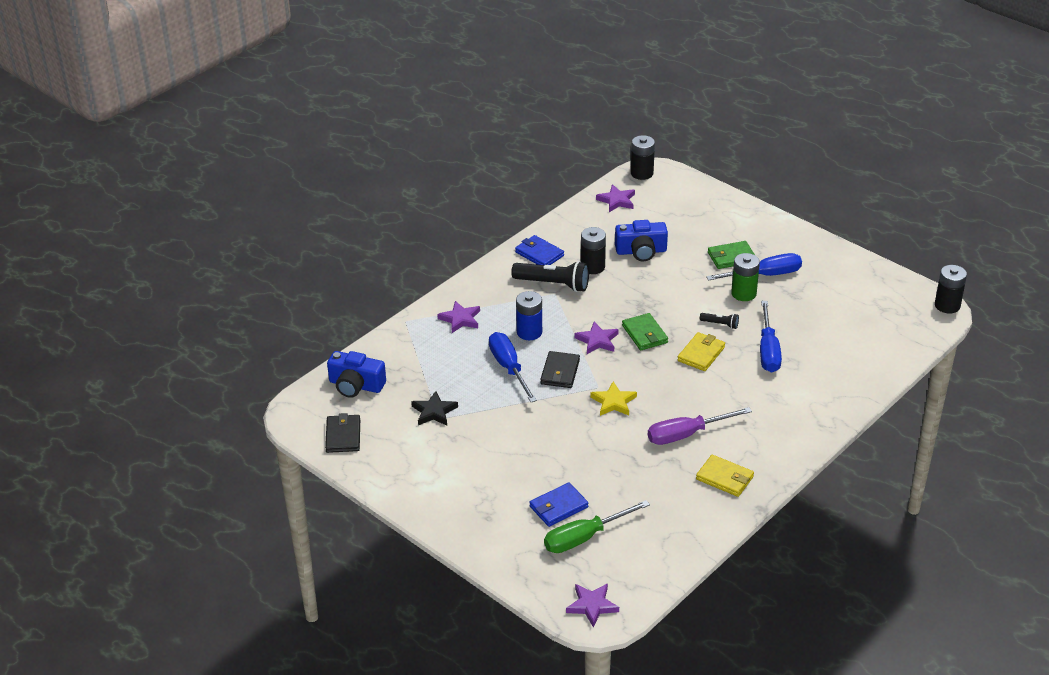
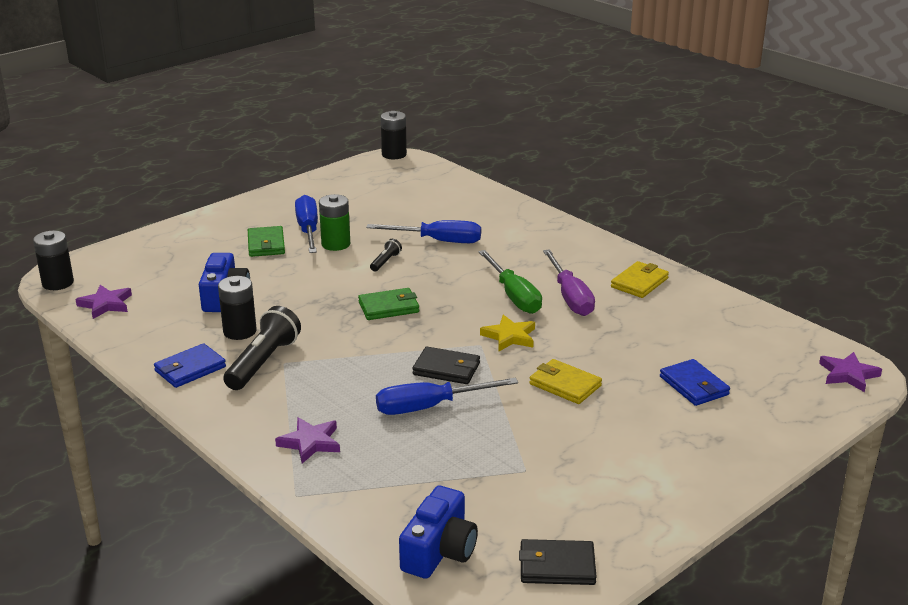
camera: 85 degrees left, 10 degrees down
(434, 411) = (511, 474): black star -> none
(529, 332) = (359, 387): blue battery -> none
(585, 537) = (742, 372): green screwdriver -> green screwdriver (514, 296)
(597, 340) = (391, 339): purple star -> none
(701, 354) = (434, 277): yellow wallet -> yellow wallet (565, 385)

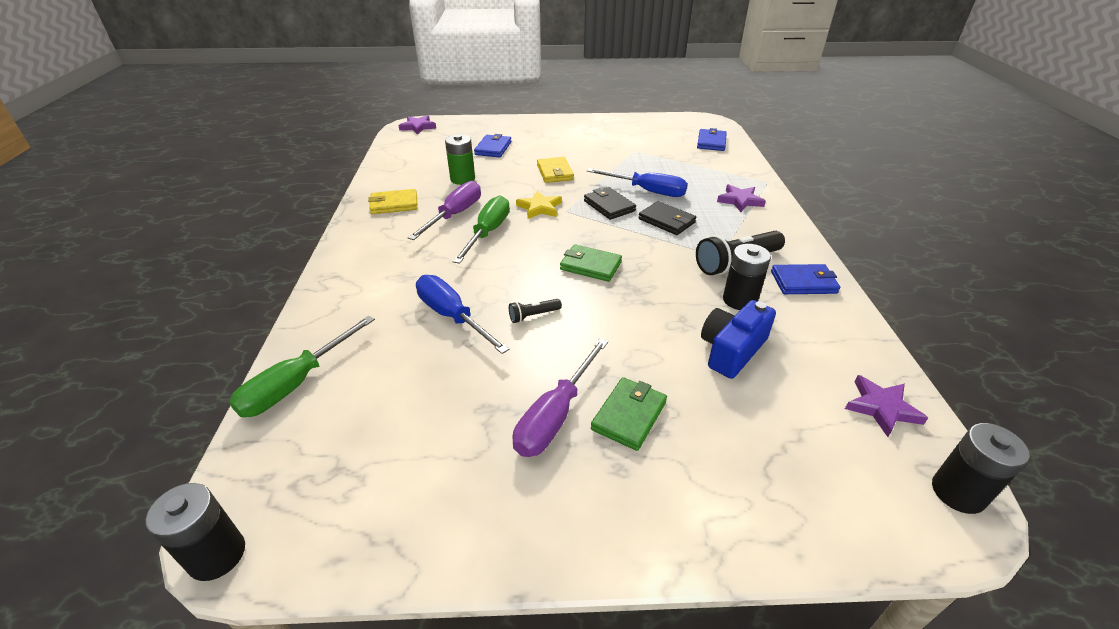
camera: 140 degrees left, 10 degrees up
(308, 230) = (556, 415): blue screwdriver -> purple screwdriver
(336, 244) = (551, 369): green battery -> green battery (462, 179)
(439, 551) = (711, 142): blue camera -> blue wallet
(467, 189) = (297, 383): none -> green screwdriver
(557, 566) = (666, 124): black wallet -> black wallet (666, 221)

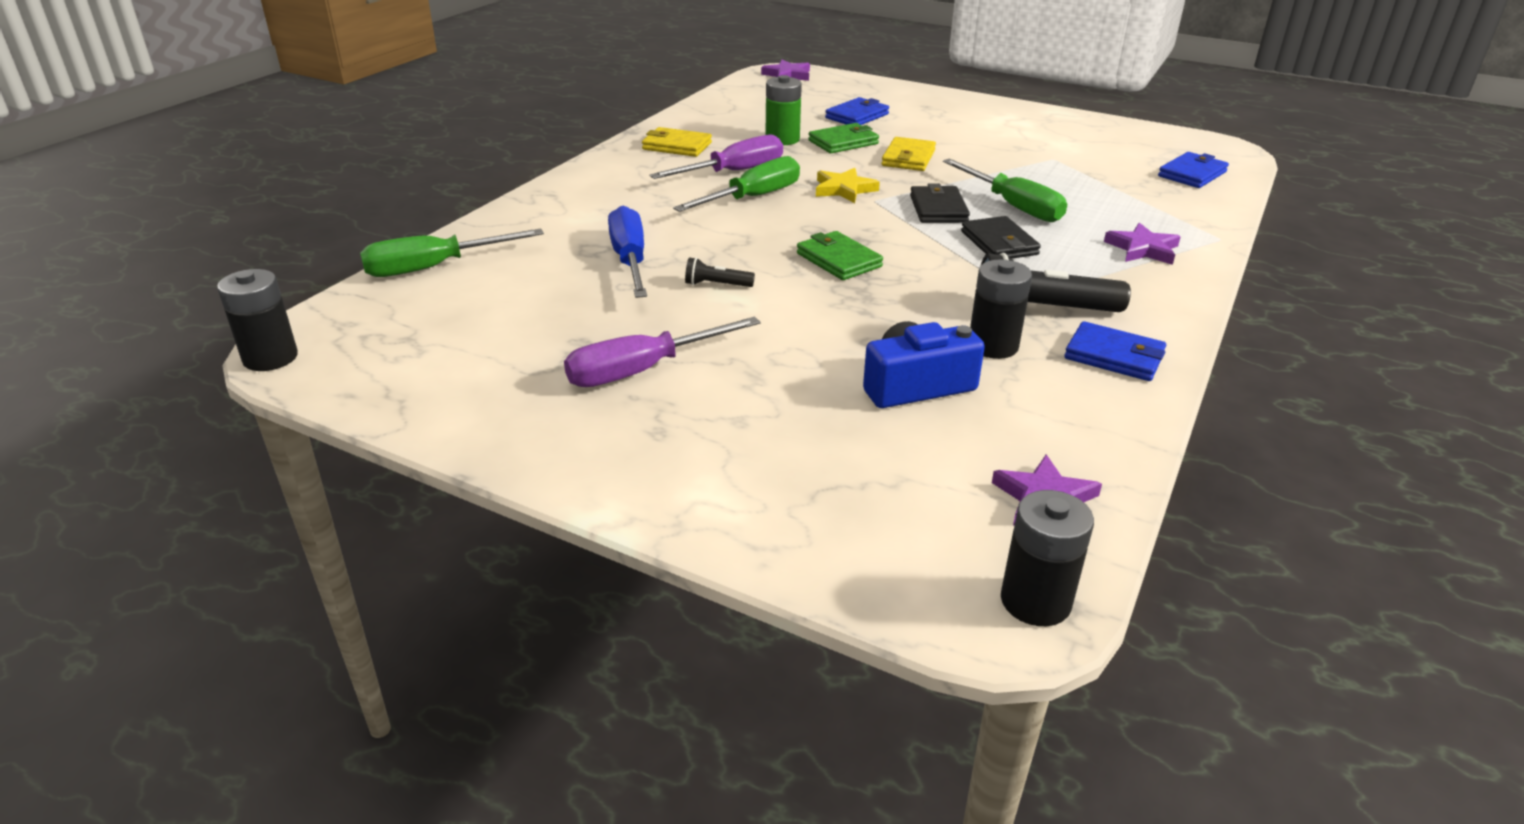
camera: 30 degrees right, 5 degrees down
(629, 415) = (720, 397): green wallet -> green wallet (843, 142)
(647, 191) = (1013, 206): blue screwdriver -> green screwdriver

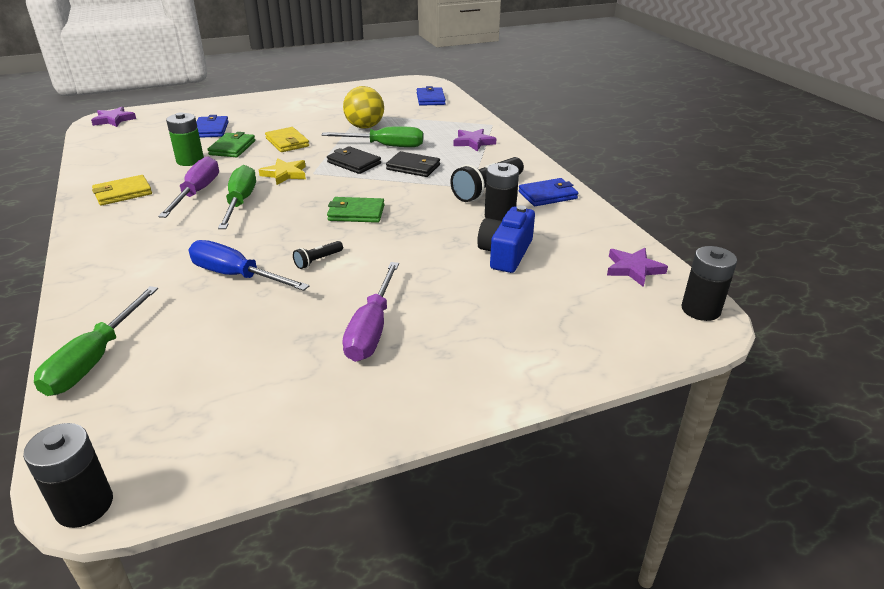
camera: 50 degrees left, 0 degrees up
(1031, 175) = (364, 127): none -> yellow ball

